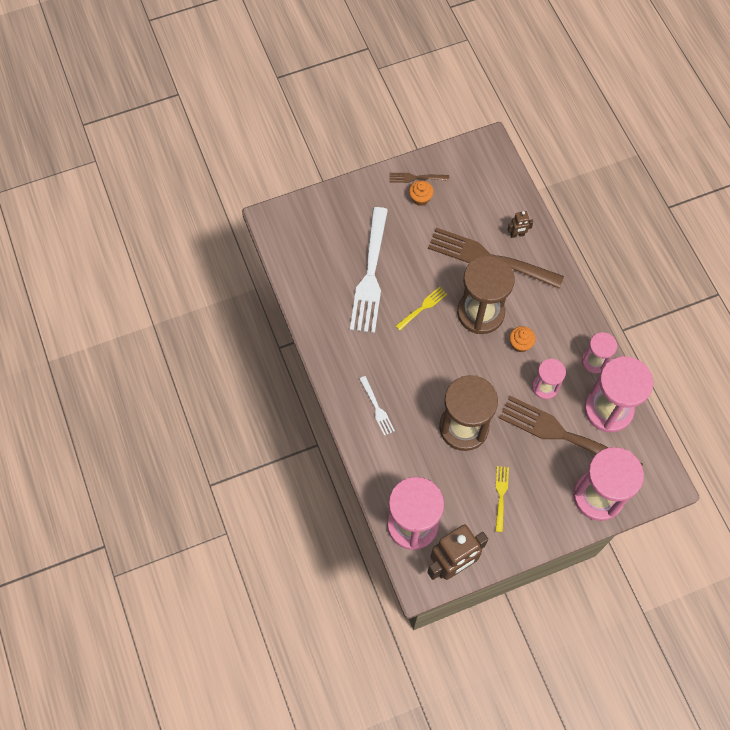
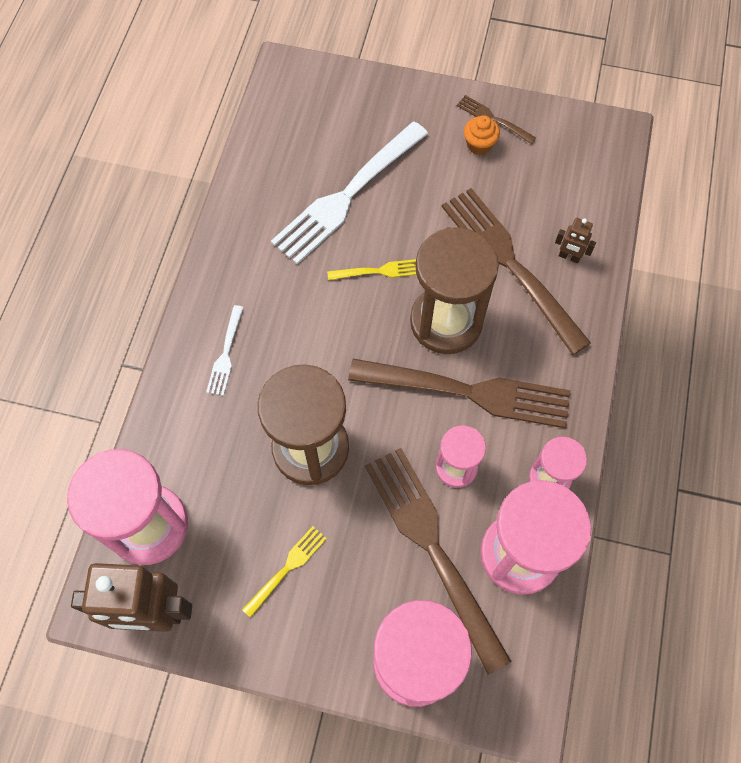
camera: 35 degrees right, 0 degrees up
(520, 344) = (467, 392): orange cupcake -> brown fork

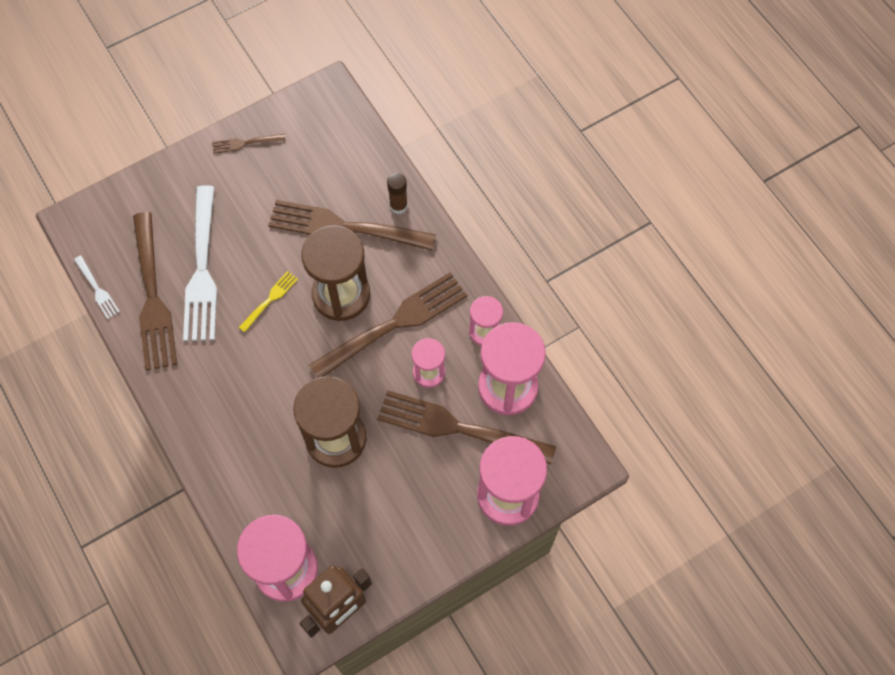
camera: 45 degrees left, 0 degrees up
(226, 353) = (226, 432): white fork -> white fork (97, 289)
(285, 182) = (152, 295): none -> brown fork
(286, 569) = (390, 515): yellow fork -> none
(479, 145) = (253, 167): orange cupcake -> none
(569, 257) = (375, 193): brown robot -> none
(580, 287) = (398, 206): none -> brown glue stick

